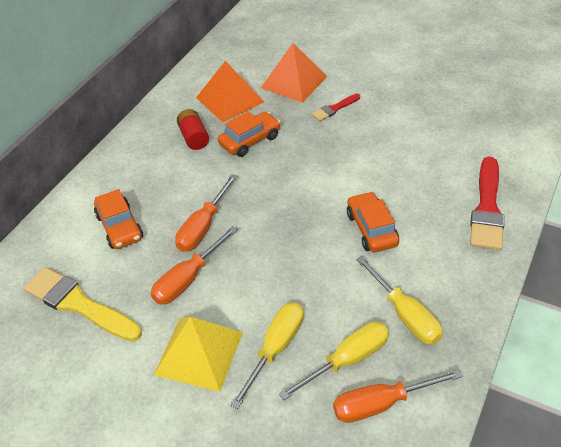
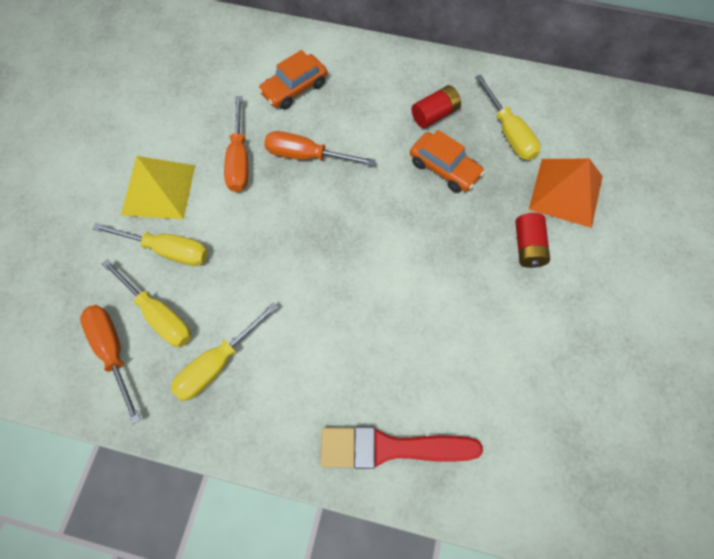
camera: 75 degrees right, 20 degrees up
(79, 304) = (202, 87): yellow brush -> none
(188, 279) = (239, 160): orange screwdriver -> orange screwdriver turned 120 degrees counterclockwise
(229, 99) = (509, 133): orange pyramid -> yellow screwdriver
(334, 108) = (528, 247): red brush -> red battery
(371, 229) = (331, 316): orange car -> none

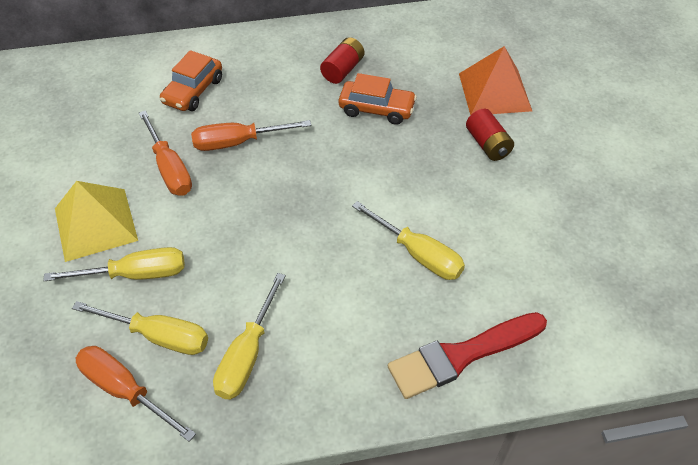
camera: 25 degrees left, 15 degrees down
(509, 133) = (418, 63): yellow screwdriver -> yellow screwdriver (418, 254)

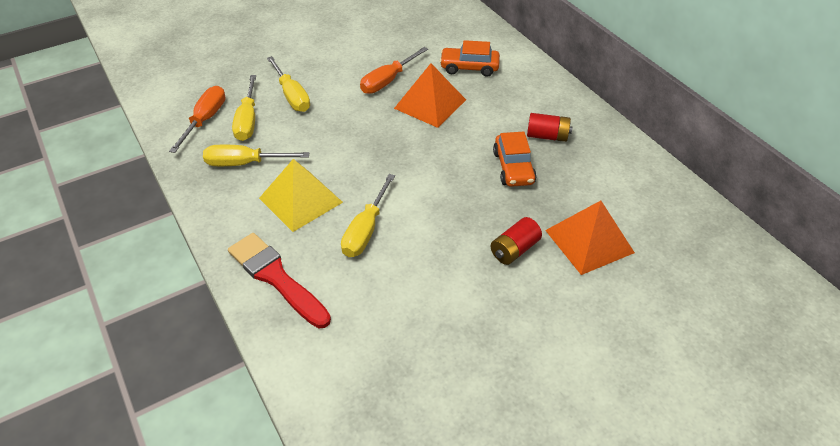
camera: 70 degrees right, 5 degrees down
(96, 224) = (325, 66): yellow pyramid -> yellow pyramid (300, 200)
(237, 142) = (430, 104): orange screwdriver -> orange pyramid

